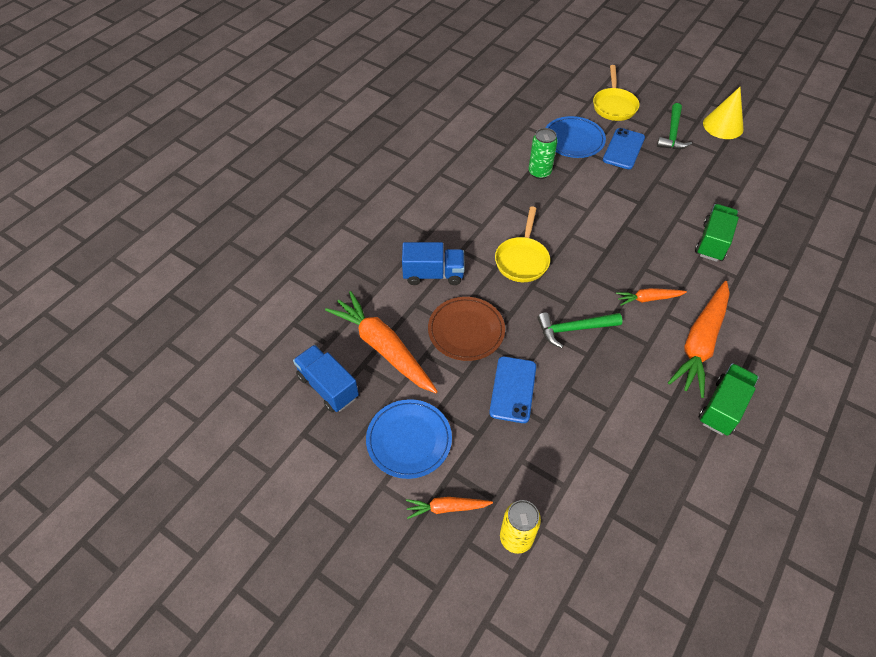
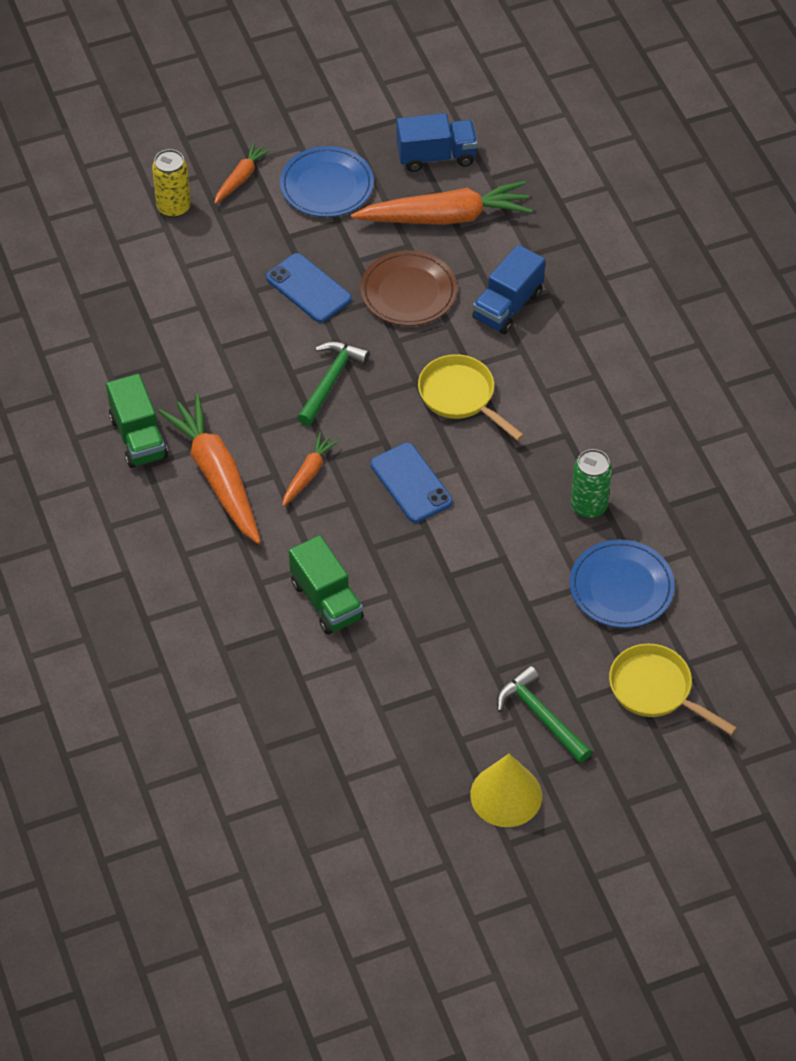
camera: 125 degrees right, 0 degrees up
(623, 149) = (557, 632): blue phone -> blue phone (411, 483)

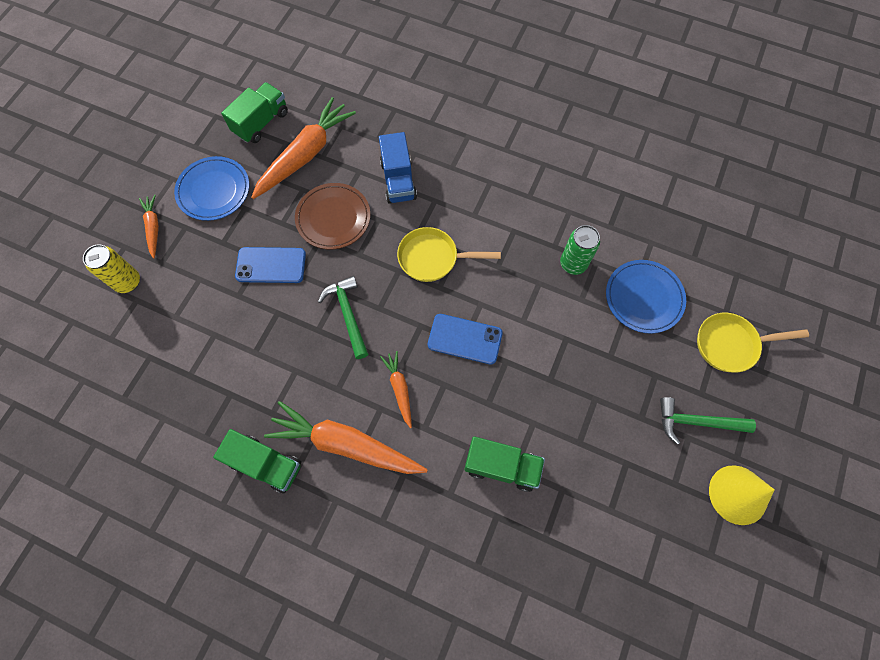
camera: 45 degrees left, 15 degrees up
(436, 156) = (261, 122): blue truck -> green truck

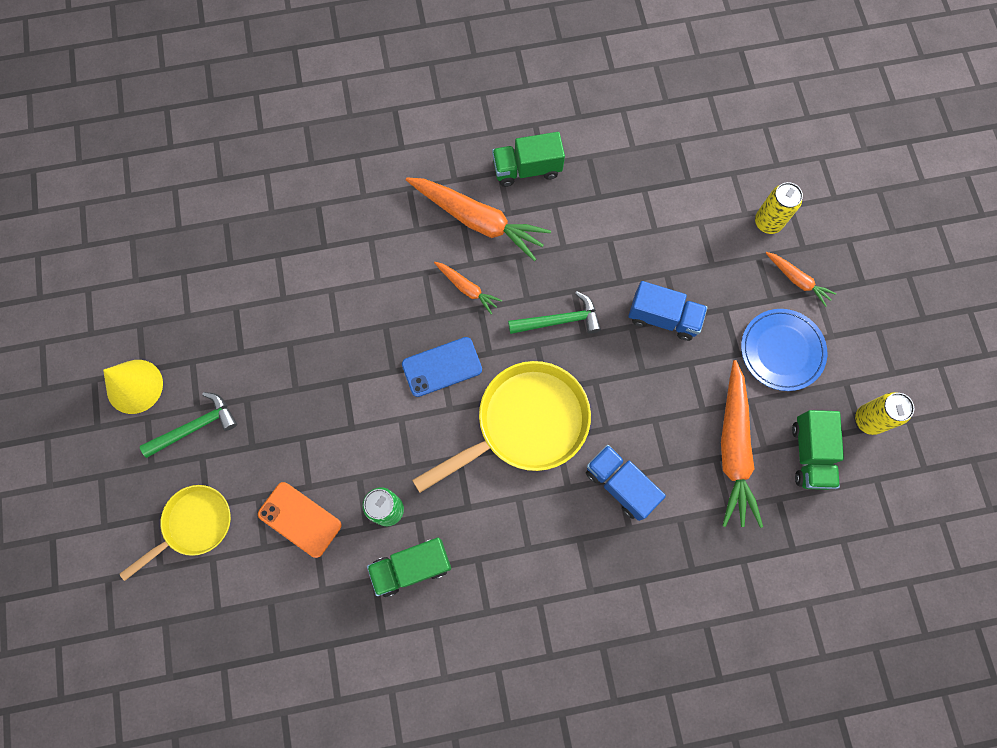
camera: 145 degrees right, 5 degrees up
(205, 118) = (868, 420): none -> yellow can
(271, 265) = (663, 317): blue phone -> blue truck
(333, 218) = (648, 400): brown plate -> none
(345, 444) = (478, 221): orange carrot -> orange carrot turned 45 degrees clockwise
(348, 314) = (559, 320): green hammer -> green hammer turned 45 degrees counterclockwise
(433, 258) = (524, 424): yellow pan -> yellow pan, size x1.64
(502, 466) = (342, 284): green truck -> green truck (411, 567)
(644, 298) = (300, 519): blue plate -> orange phone

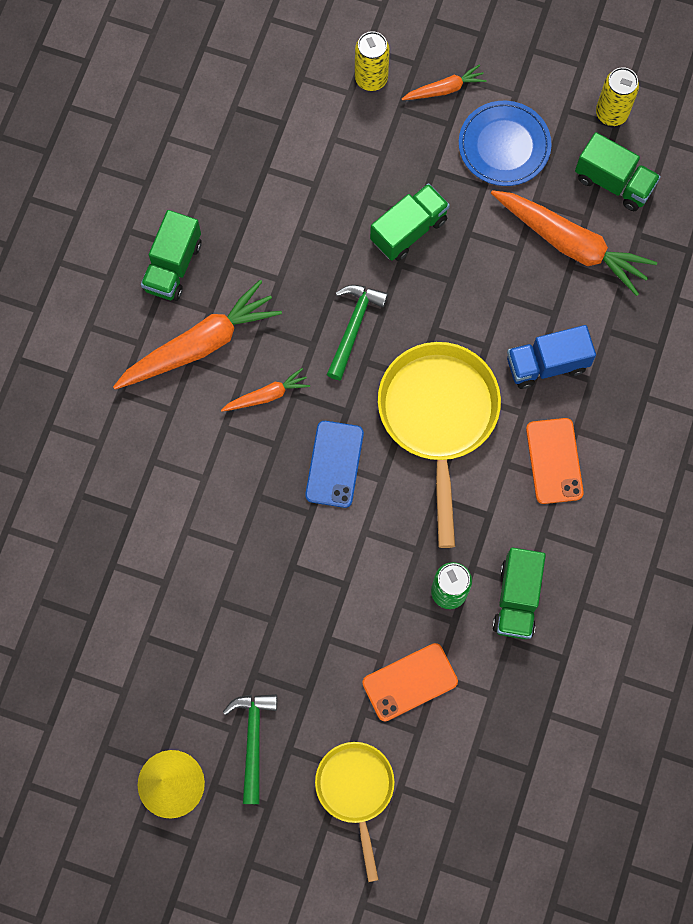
camera: 60 degrees left, 0 degrees up
(543, 535) = (554, 461): none -> orange phone
(663, 317) = (408, 230): blue truck -> green truck

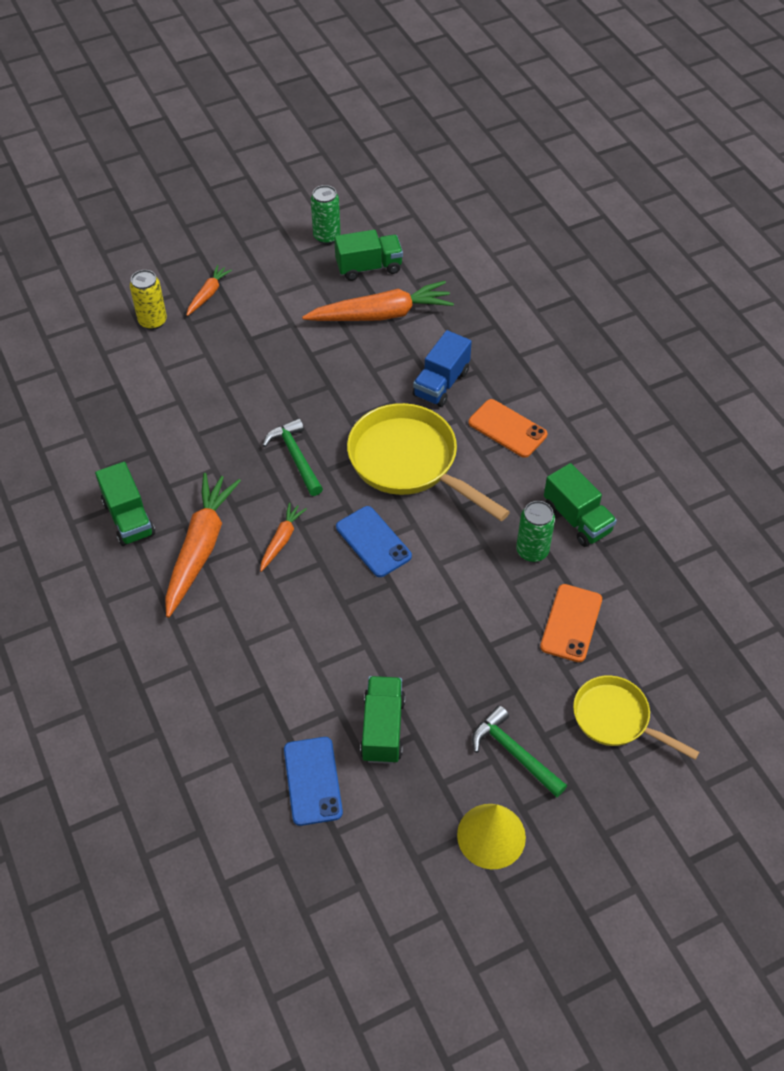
camera: 45 degrees left, 20 degrees down
(93, 619) = (312, 781): none -> blue phone
(408, 230) = (270, 380): green truck -> green truck (382, 728)
(504, 146) = (280, 296): blue plate -> none
(611, 113) = (326, 236): yellow can -> green can

